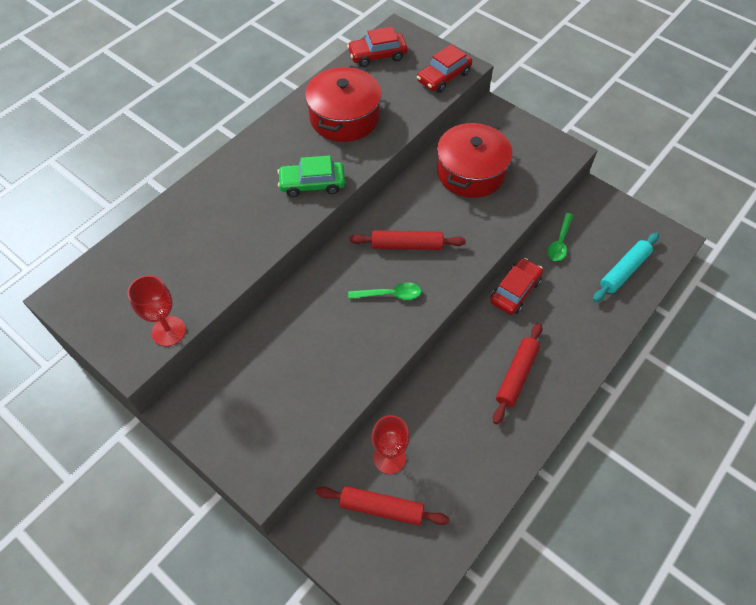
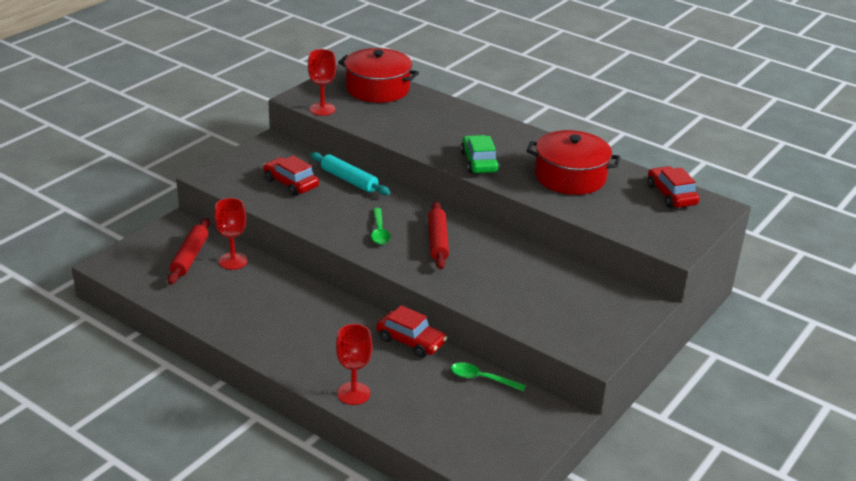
camera: 85 degrees right, 25 degrees down
(443, 77) = (652, 235): red car -> red car (290, 183)
(470, 172) = (543, 283): red pot -> red pot (377, 89)
(516, 375) = (309, 336): red rolling pin -> none
(594, 337) = (353, 393): none -> red goblet
(624, 271) = (446, 427): turquoise rolling pin -> turquoise rolling pin (349, 180)

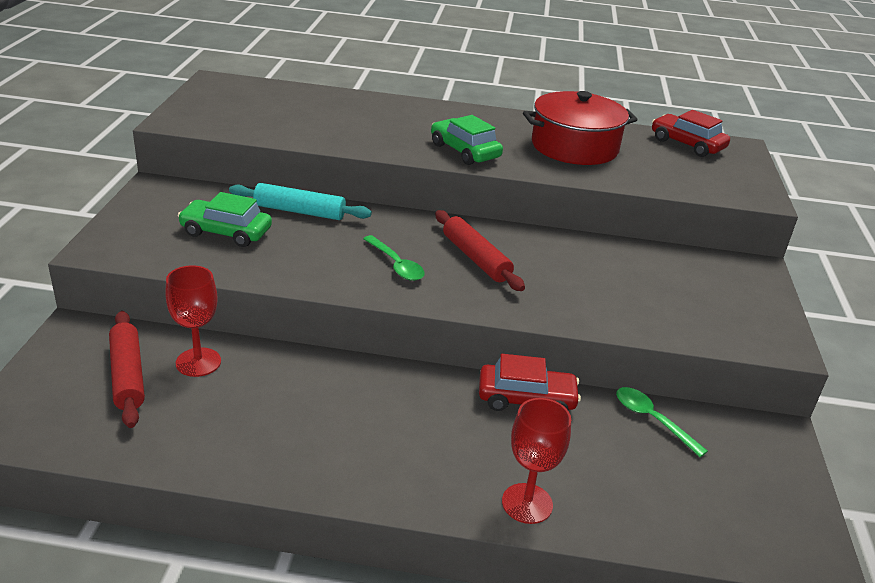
camera: 30 degrees left, 0 degrees up
(290, 183) = (226, 232): red car -> green car
(322, 109) = (217, 128): red goblet -> none
(377, 89) = (266, 95): red pot -> none
(482, 379) = (652, 420): green spoon -> green spoon turned 60 degrees clockwise

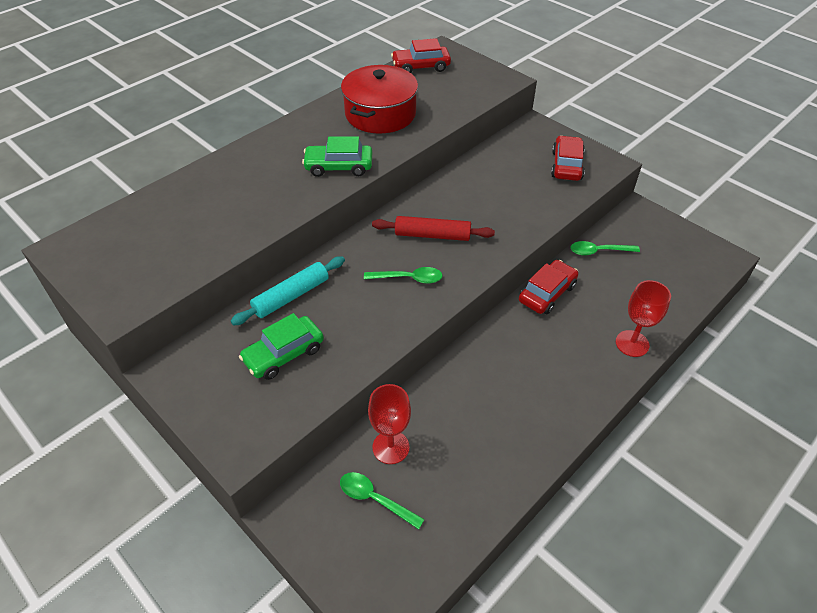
camera: 50 degrees left, 15 degrees up
(128, 375) = (375, 499): red rolling pin -> green spoon
(722, 312) = (566, 165): none -> red car

